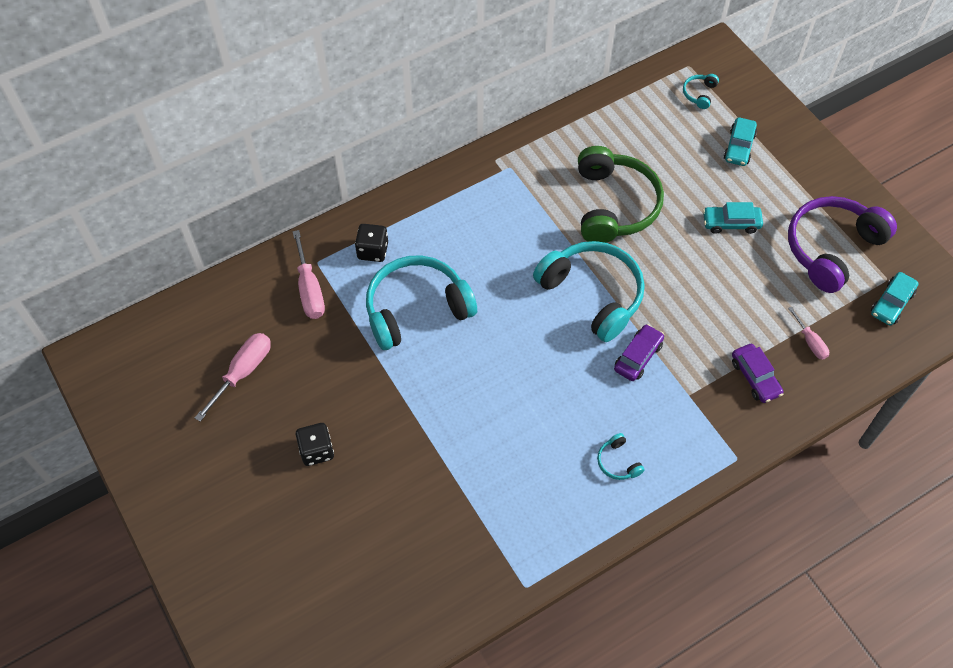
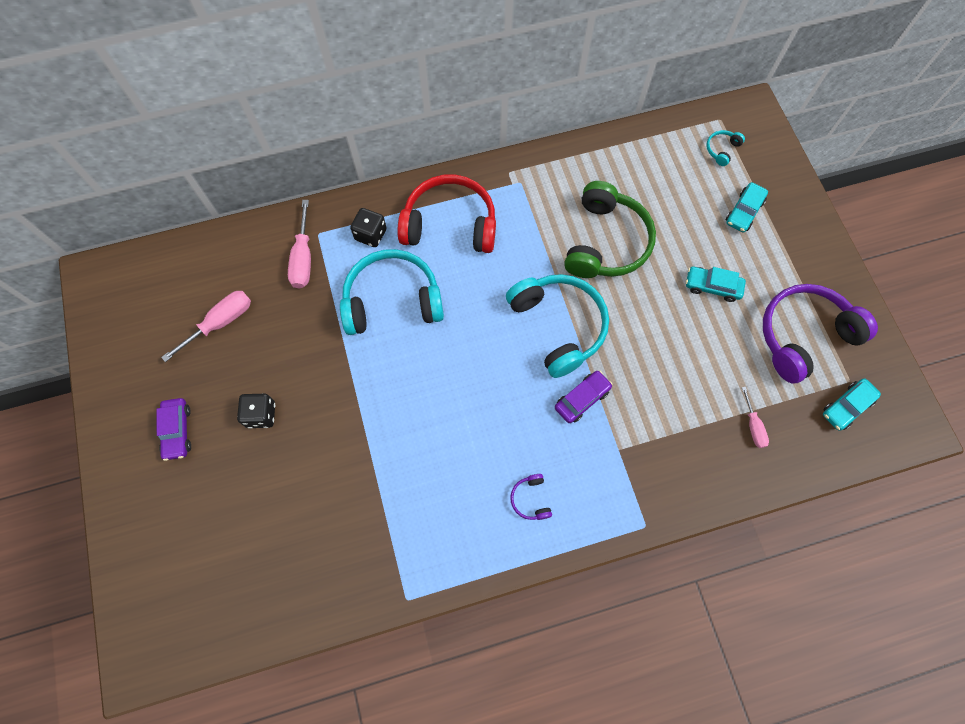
camera: 15 degrees right, 10 degrees up
(451, 222) = (450, 224): none -> red headphones
(618, 462) = (530, 499): turquoise headphones -> purple headphones
(755, 377) = (688, 448): purple car -> purple car (177, 431)

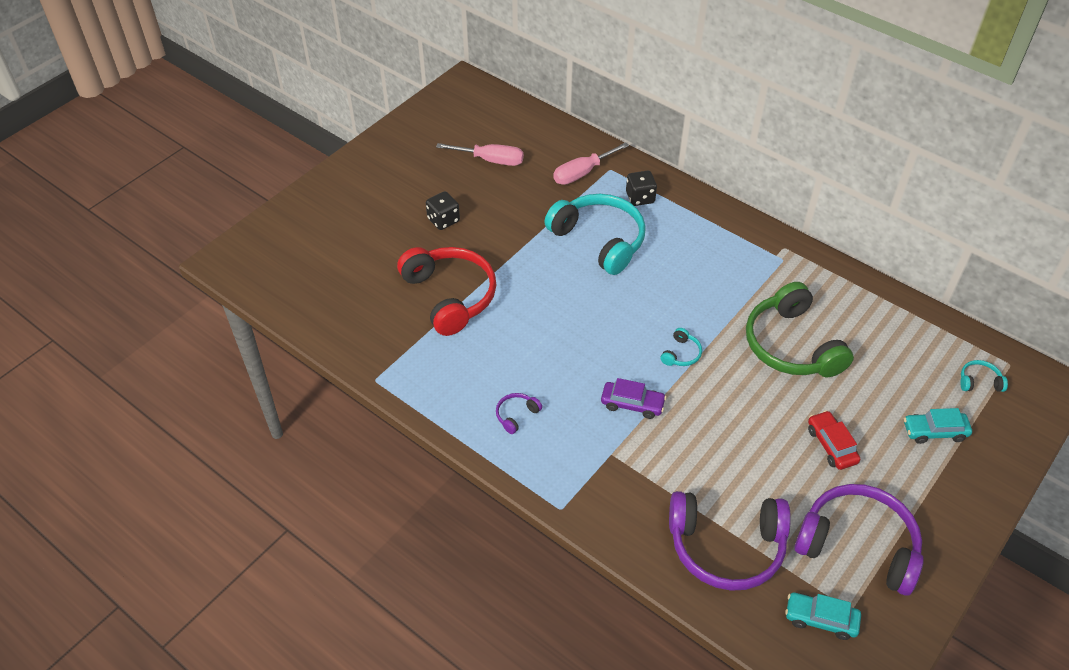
camera: 55 degrees right, 20 degrees down
(177, 431) = (394, 185): purple car -> none
(450, 224) = (698, 237): red headphones -> red headphones (450, 296)
(558, 326) = (681, 354): turquoise headphones -> turquoise headphones, size x0.41
(606, 242) = (791, 345): green headphones -> green headphones turned 90 degrees clockwise
(712, 287) = (831, 445): turquoise car -> red car
(753, 426) = (726, 547): pink screwdriver -> purple headphones

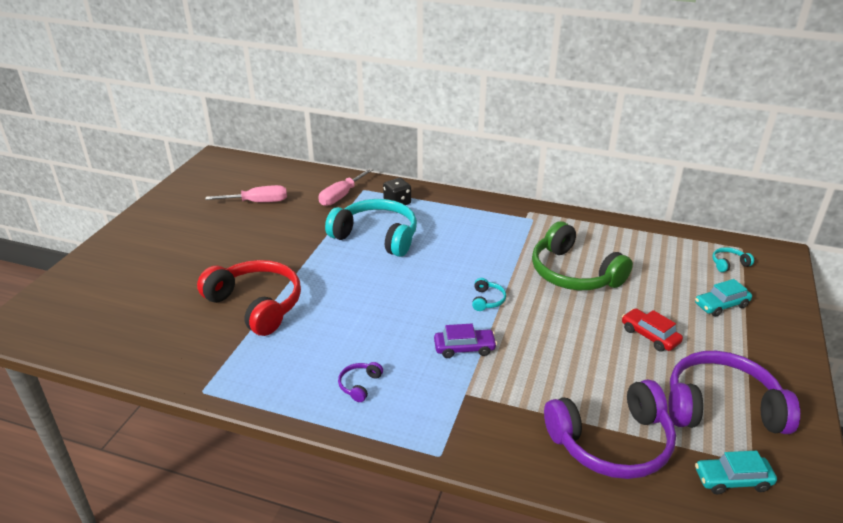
camera: 20 degrees left, 15 degrees down
(443, 220) = (229, 250): black dice -> none

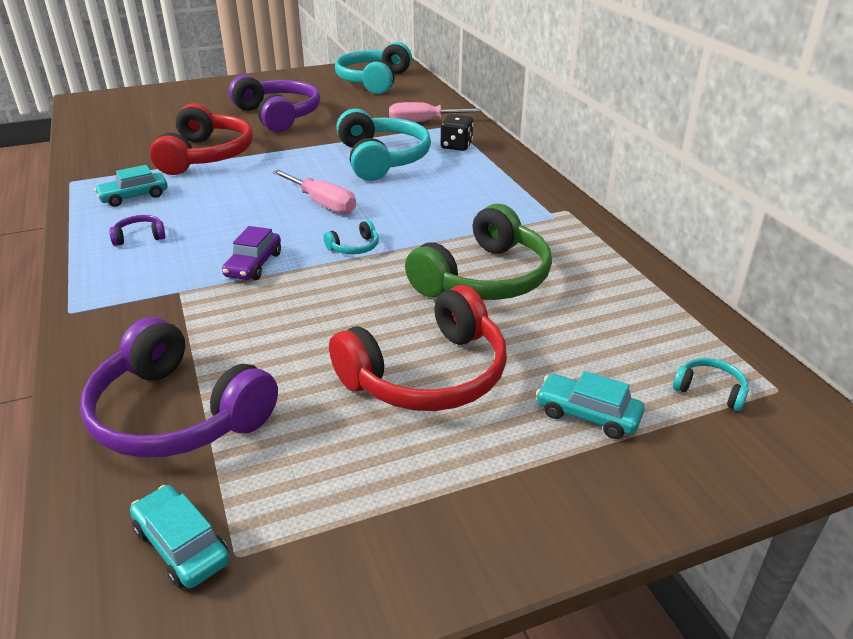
camera: 50 degrees right, 0 degrees up
(234, 180) = (373, 81): none -> turquoise headphones
(258, 202) = (355, 100): pink screwdriver -> pink screwdriver (322, 203)
(283, 366) = (134, 196): none -> turquoise car
(464, 348) = (254, 265): purple car -> purple car turned 60 degrees clockwise
(573, 273) = (484, 278): green headphones -> green headphones turned 150 degrees counterclockwise
(649, 336) = (428, 374): red car -> red headphones
(721, 406) = (338, 487): purple headphones -> purple headphones (278, 115)

